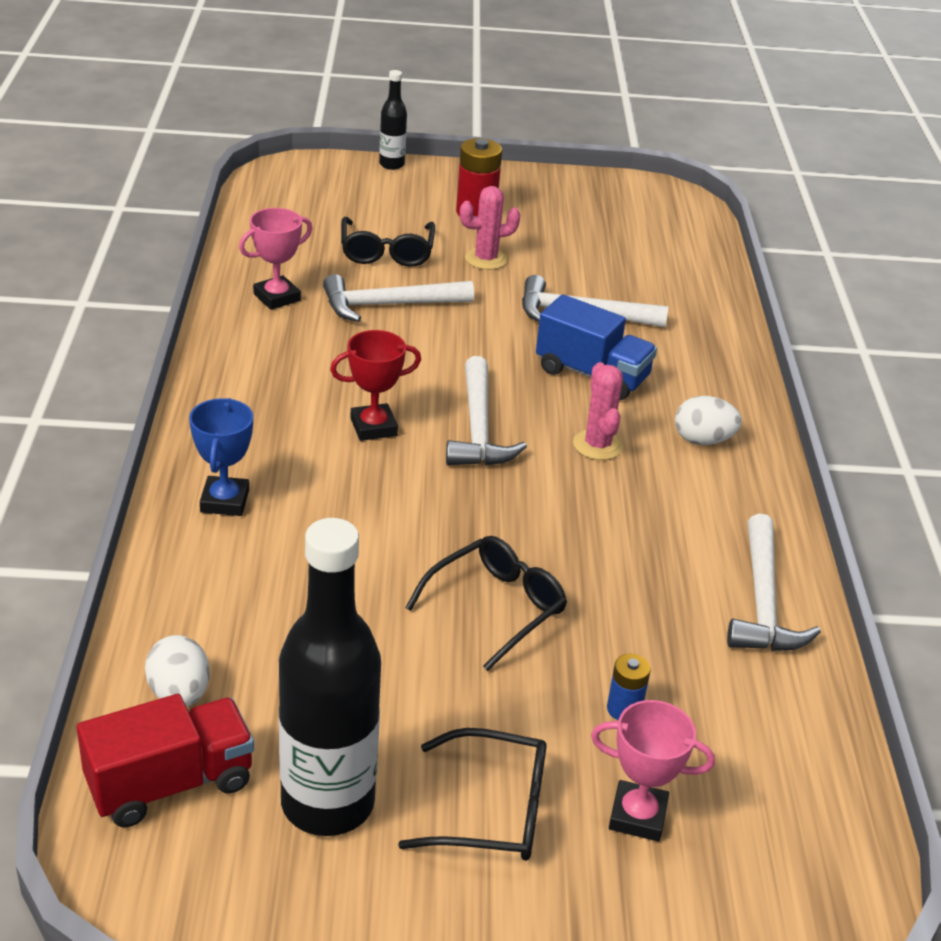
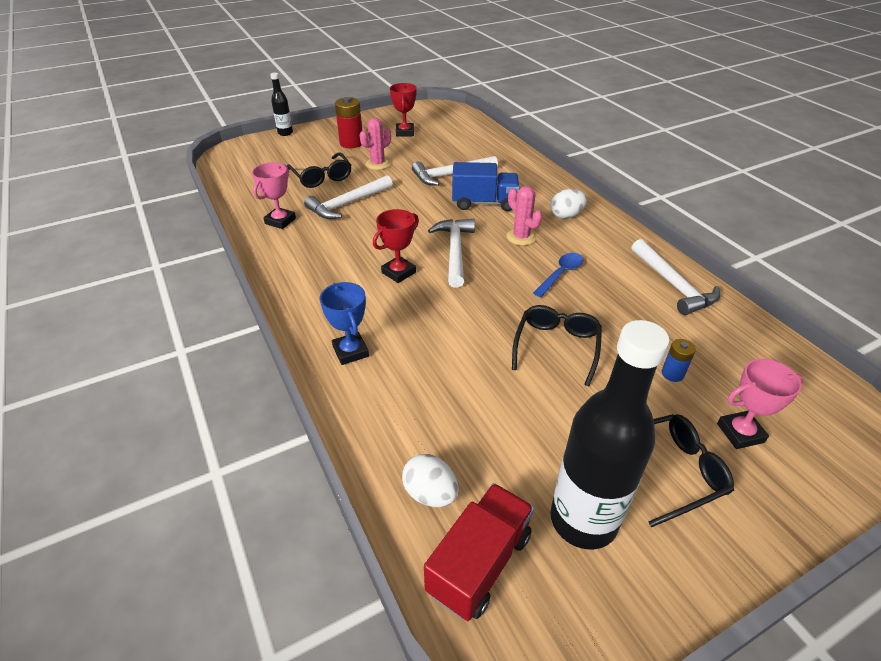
camera: 25 degrees left, 5 degrees up
(478, 428) = (454, 251): white hammer -> white hammer turned 150 degrees counterclockwise
(575, 221) = (405, 132): none -> red trophy
(602, 519) = (560, 274): none -> blue spoon

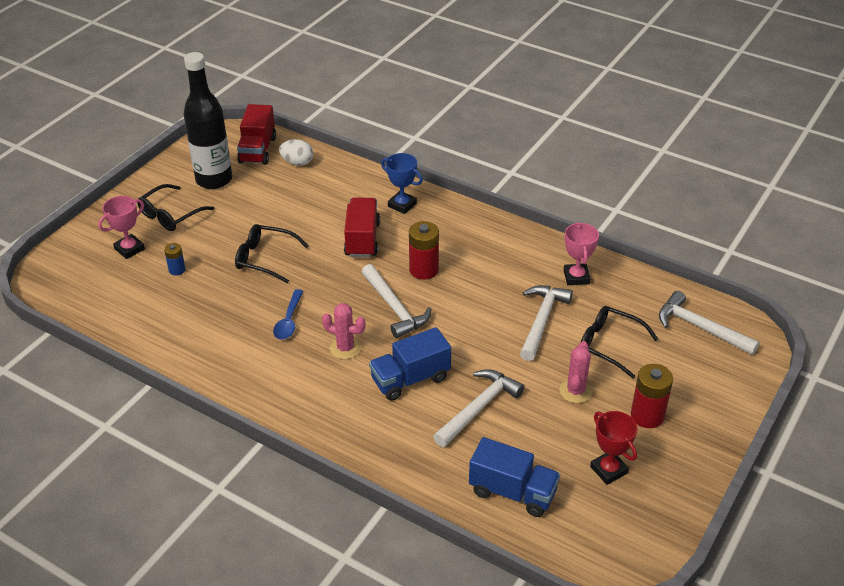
camera: 150 degrees right, 0 degrees up
(285, 133) = (746, 399): black bottle -> none
(398, 272) = (423, 270): red trophy -> red battery
(432, 326) = (362, 239): none -> red truck
(469, 140) = (512, 492): none -> blue truck
(556, 347) = (265, 258): black glasses -> black glasses turned 120 degrees clockwise
(566, 215) = (315, 396): white egg -> none
(673, 284) = (186, 348): white hammer -> white hammer (700, 328)

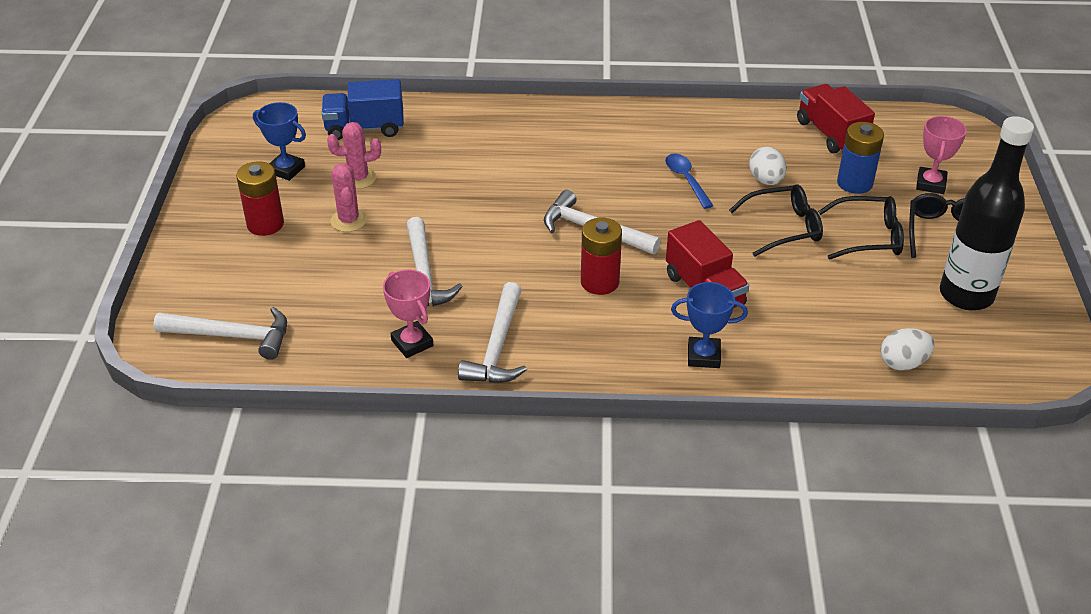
camera: 150 degrees right, 0 degrees up
(177, 270) = (854, 183): blue battery -> blue battery, size x1.77
(233, 297) = (766, 180): none -> white egg
(257, 150) = (976, 361): red truck -> red truck (830, 134)
(345, 348) = (606, 177): pink cactus -> pink cactus (358, 178)
(410, 379) = (519, 174): blue truck -> none
(478, 408) = (436, 174): white hammer -> white hammer (497, 347)
(608, 470) = (286, 170): red trophy -> blue trophy
(609, 345) = (333, 277): black glasses -> black glasses (868, 237)

